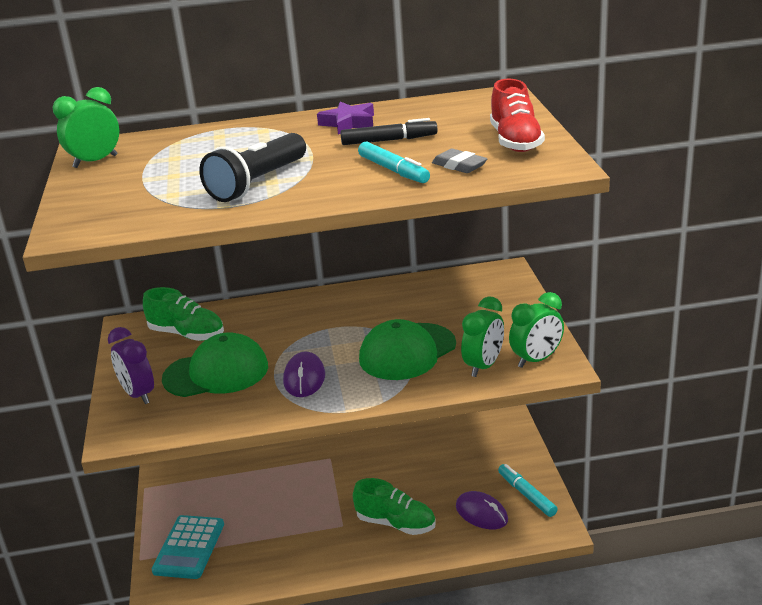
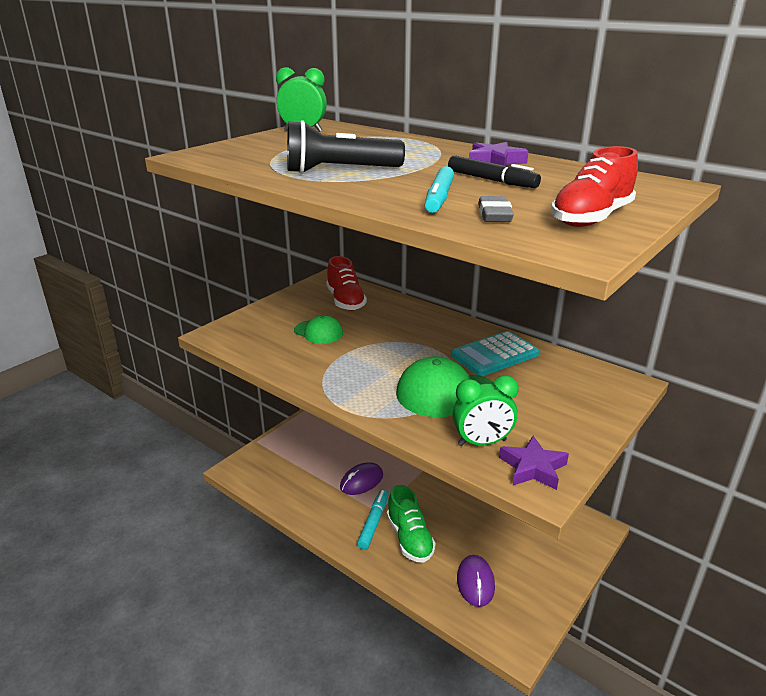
camera: 45 degrees right, 0 degrees up
(138, 395) = (263, 319): purple clock -> none
(187, 334) = (345, 301): green shoe -> red shoe
(189, 547) = (285, 454): turquoise calculator -> turquoise calculator (494, 355)
(216, 372) = (318, 332): green cap -> green cap, size x0.58
(304, 378) = (355, 367): purple mouse -> purple mouse (361, 481)
(526, 495) = (529, 599): turquoise marker -> turquoise marker (373, 523)
(536, 360) = (533, 468): green clock -> purple star

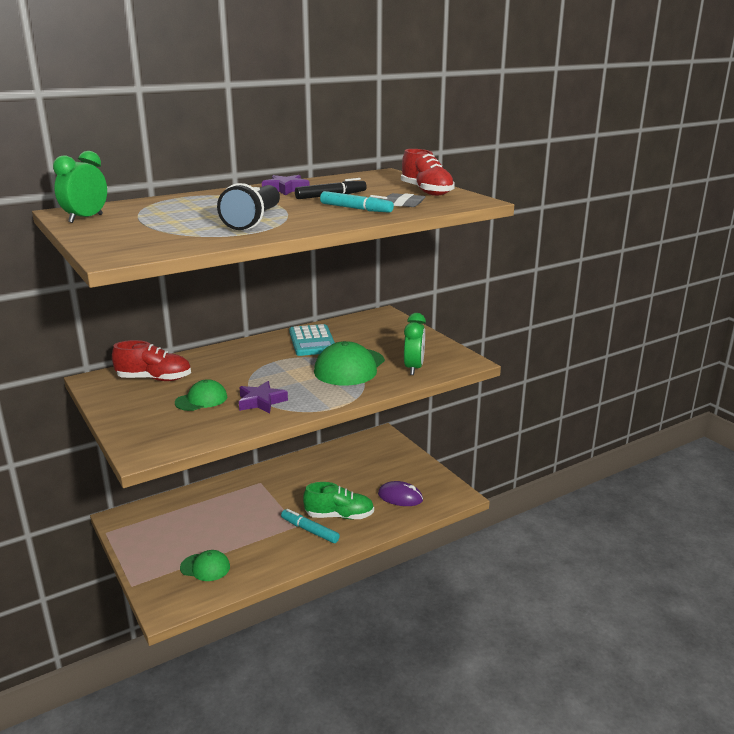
camera: 70 degrees left, 5 degrees down
(292, 472) = (205, 567): none -> green cap
(361, 481) = (253, 526): purple mouse -> none
(533, 468) = (448, 360): purple star -> purple star (261, 402)

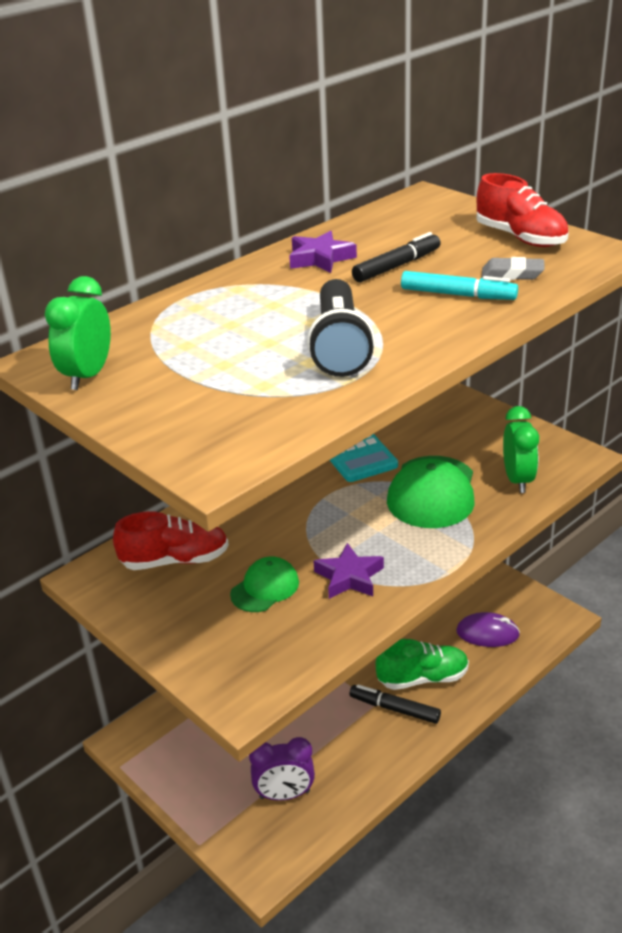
camera: 10 degrees left, 10 degrees up
(205, 567) = (284, 794): green cap -> purple clock
(310, 530) = (394, 709): turquoise marker -> black marker

